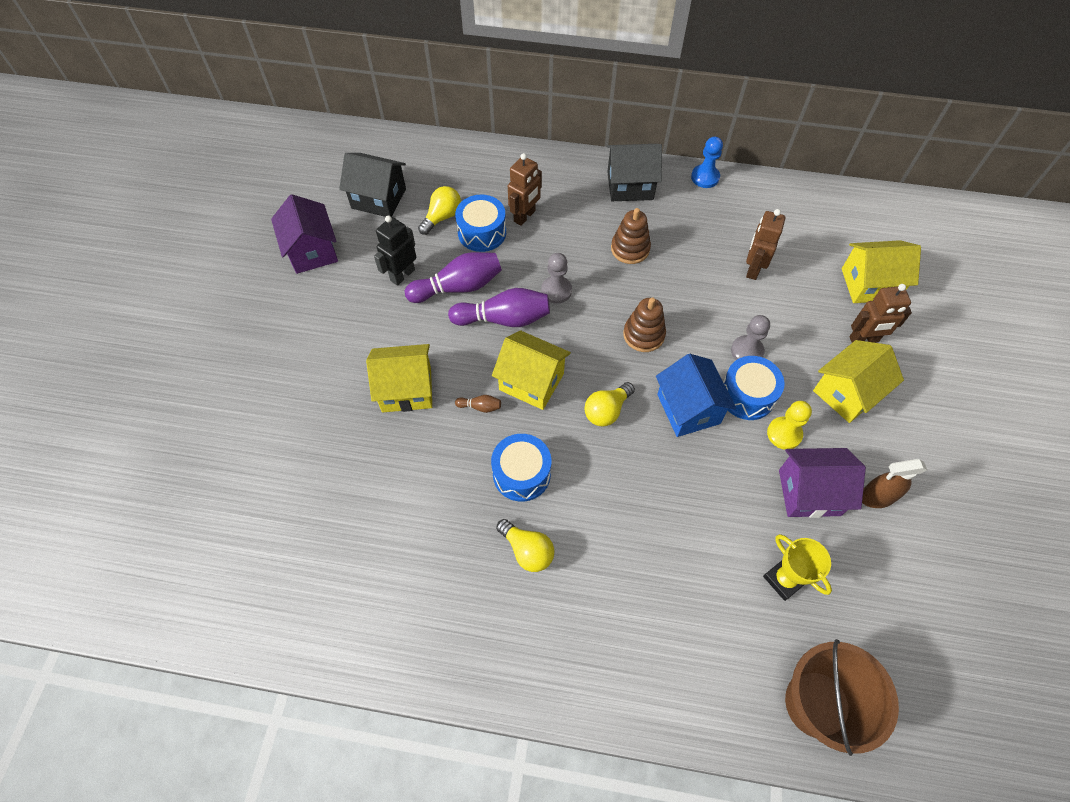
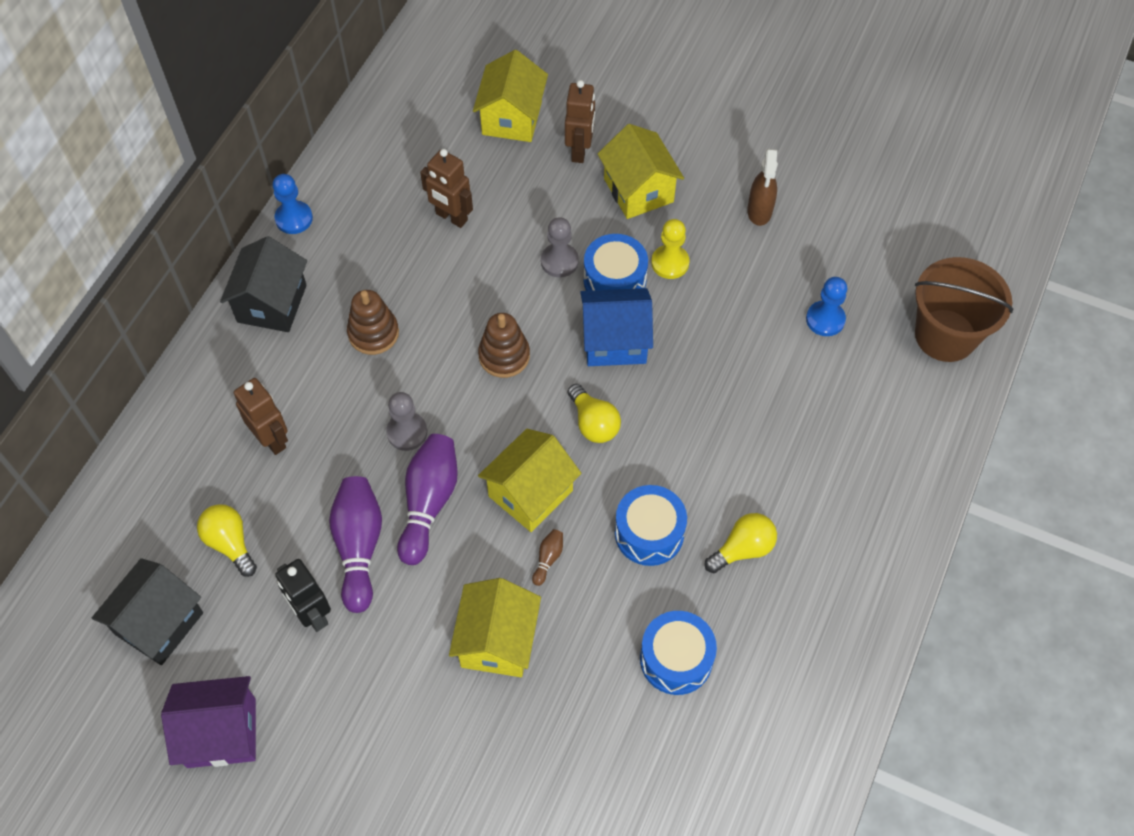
camera: 75 degrees left, 0 degrees up
(482, 232) = (278, 498): blue drum -> blue drum (676, 659)
(784, 579) = (825, 319): yellow trophy -> blue pawn
(809, 492) = (740, 265): purple house -> none

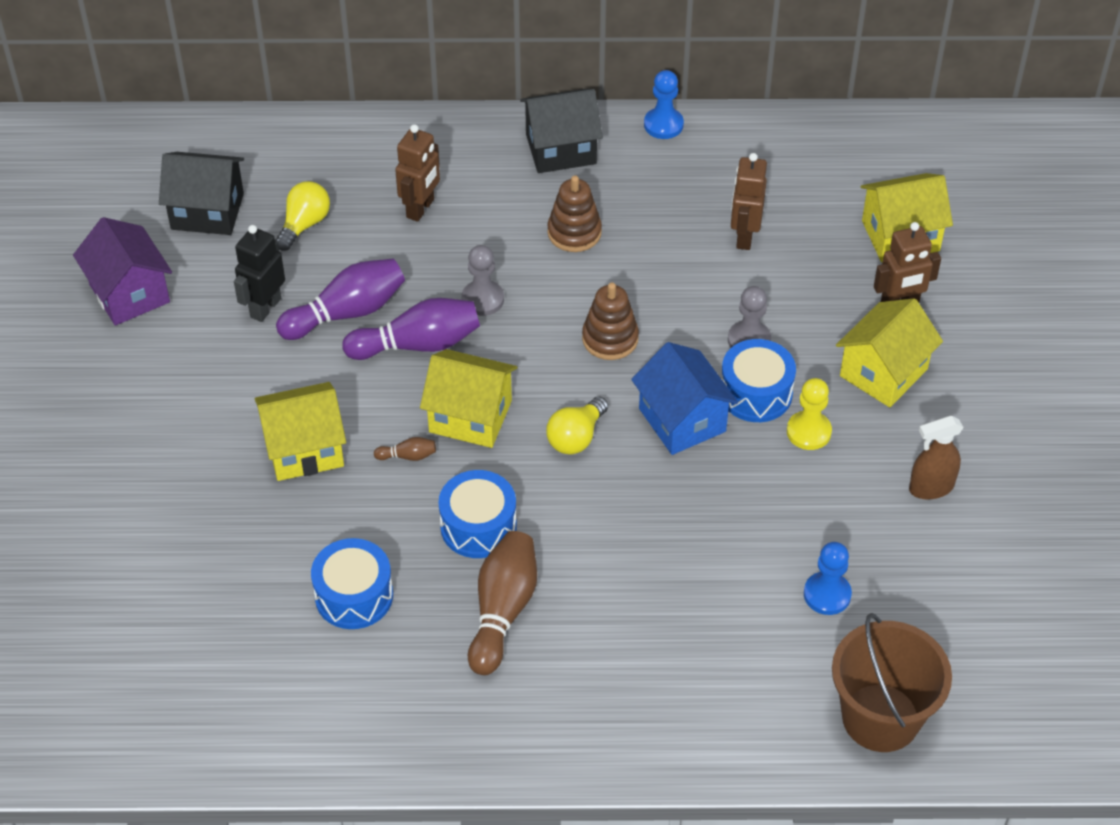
camera: 65 degrees right, 10 degrees down
(742, 549) = (502, 611): yellow light bulb -> brown bowling pin

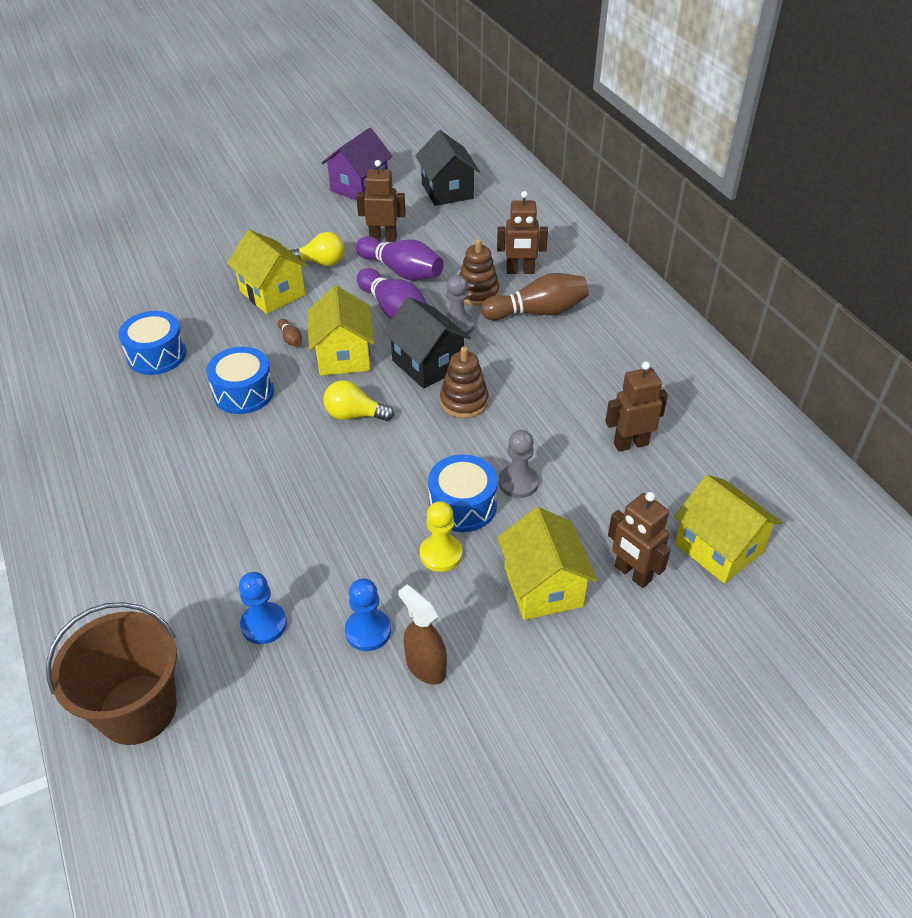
camera: 65 degrees right, 5 degrees down
(265, 307) = (383, 238): black robot -> brown robot
(304, 224) = (466, 229): yellow light bulb -> yellow light bulb (321, 262)
(502, 611) = (170, 430): brown bowling pin -> brown bowling pin (537, 312)
(561, 149) = (635, 315): black house -> black house (428, 364)
(574, 232) = (557, 349): brown stacking toy -> brown stacking toy (477, 293)
(663, 125) = (710, 359): blue pawn -> blue pawn (368, 631)
(682, 420) = (406, 469): blue house -> none
(883, 372) = (543, 587): yellow house -> yellow house turned 60 degrees clockwise

